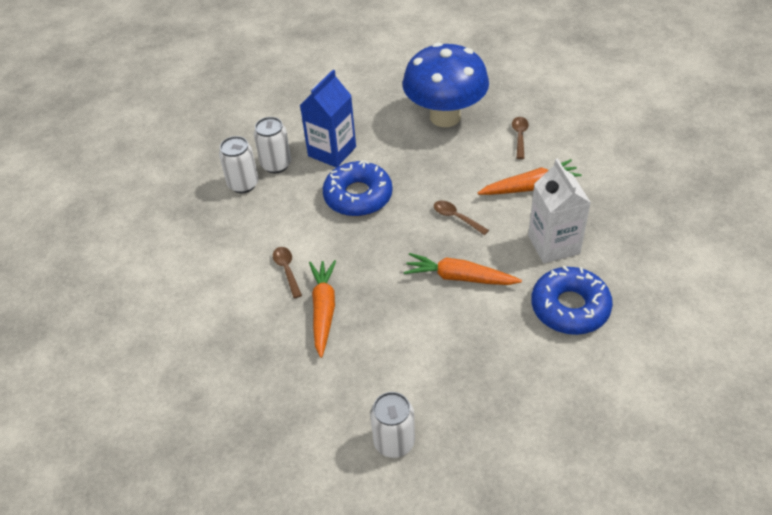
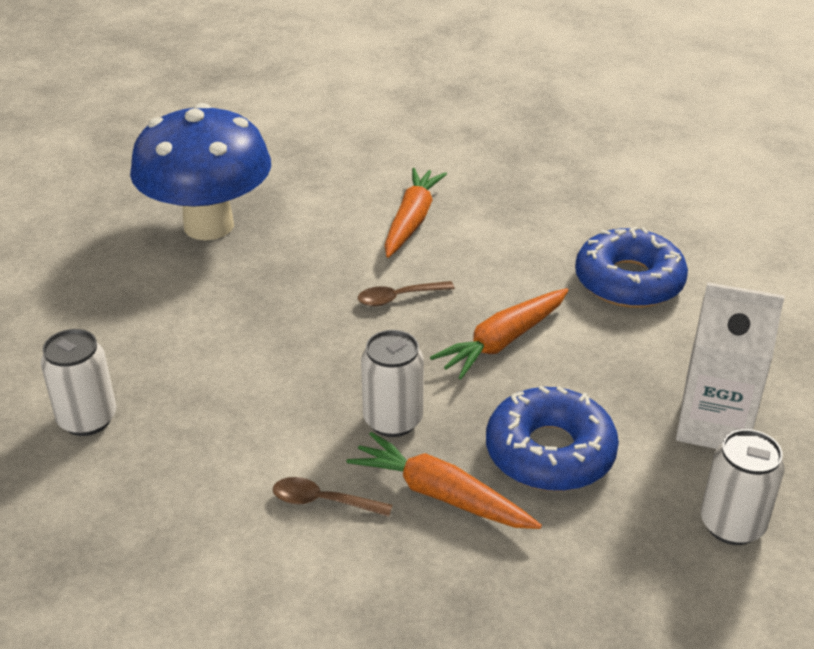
camera: 60 degrees left, 10 degrees down
(243, 184) = (81, 475): white can -> white can (393, 420)
(332, 151) = (137, 350): blue carton -> none
(358, 196) = (258, 364): blue donut -> blue donut (550, 452)
(519, 136) = (320, 189): brown spoon -> none
(553, 244) = (522, 247): white carton -> white carton (713, 425)

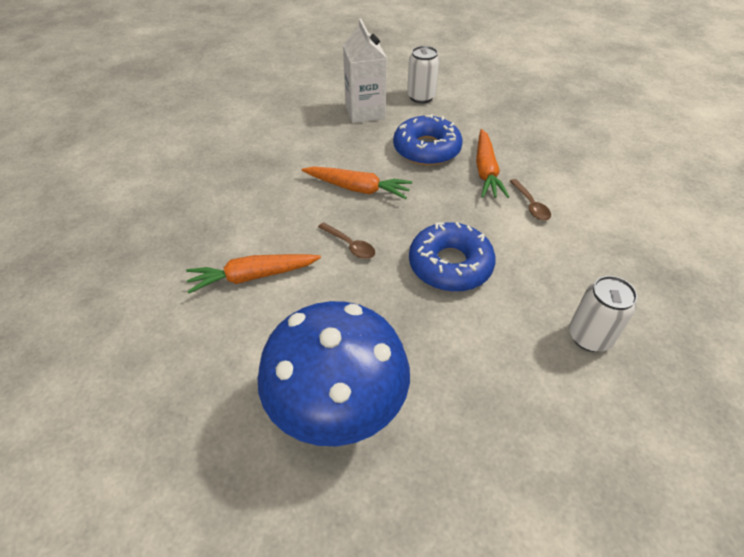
camera: 120 degrees left, 10 degrees up
(393, 420) = (455, 204): white can -> none
(629, 281) = (265, 161): blue donut -> blue donut (450, 265)

